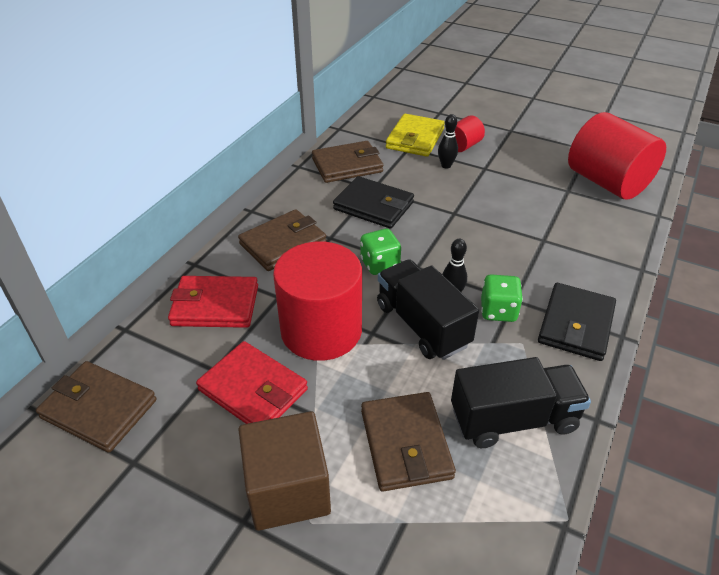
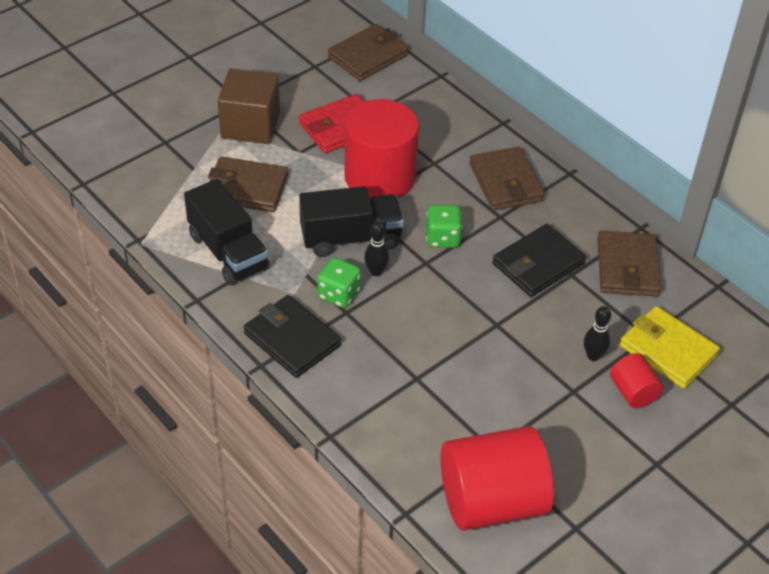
camera: 110 degrees right, 5 degrees up
(215, 305) = (442, 125): red wallet -> none
(513, 419) = (228, 252): black truck -> black truck turned 45 degrees counterclockwise

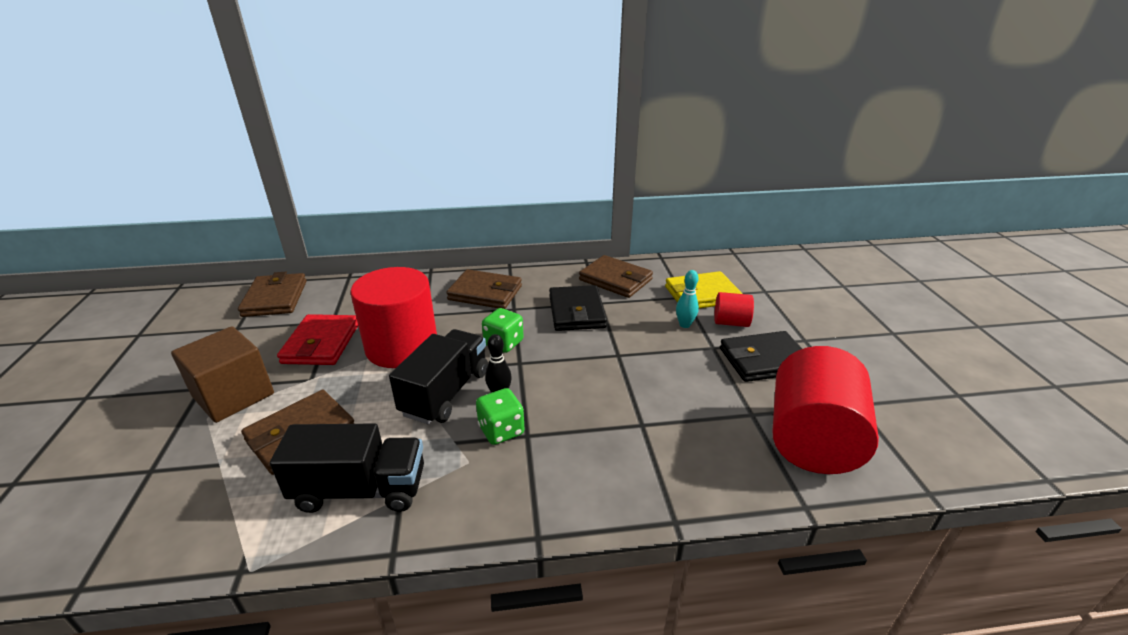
camera: 55 degrees left, 15 degrees down
(292, 339) = (525, 492): black wallet -> black wallet (764, 360)
(593, 356) = (684, 325): black bowling pin -> turquoise bowling pin

